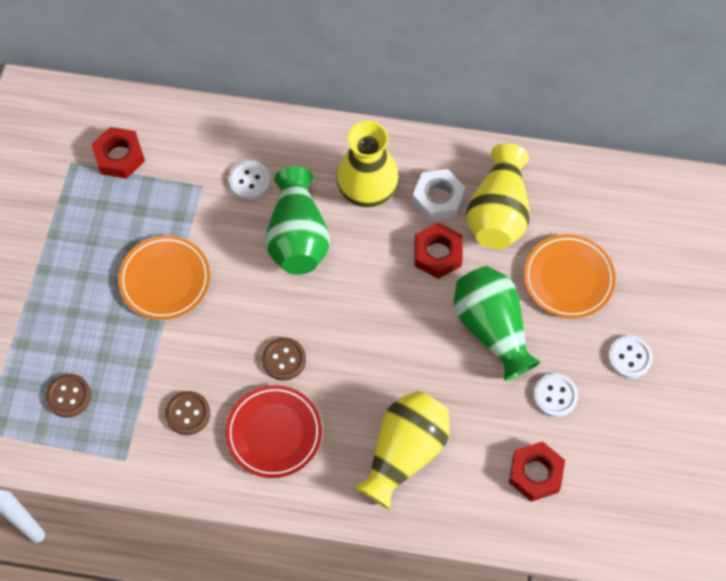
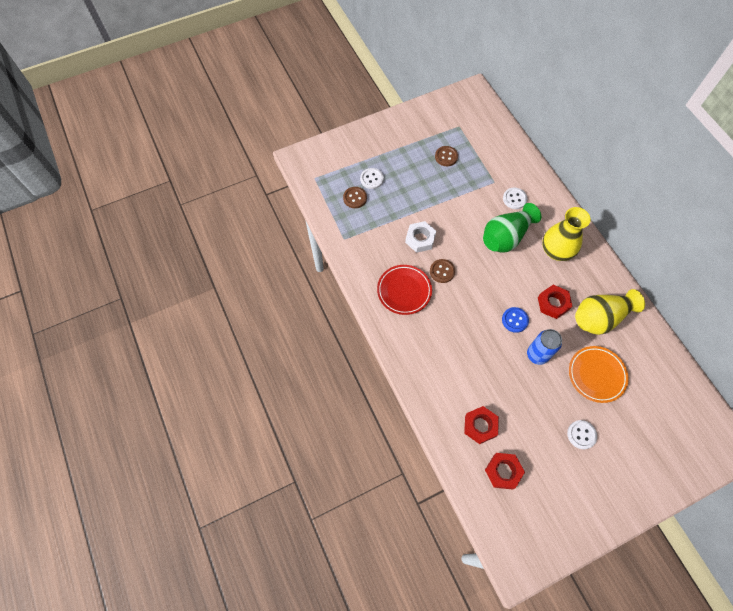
camera: 55 degrees right, 0 degrees up
(119, 156) = (478, 141): red nut -> red nut (503, 471)
(165, 280) = (438, 198): orange plate -> none
(188, 413) = (384, 249): brown button -> brown button (446, 157)
(404, 453) = (440, 355): yellow vase -> none
(425, 319) = (515, 320): none -> blue button
(438, 198) = (581, 285): white nut -> white nut (420, 239)
(492, 328) = (537, 355): green vase -> blue can
(555, 396) = (528, 409): white button -> white button (371, 179)

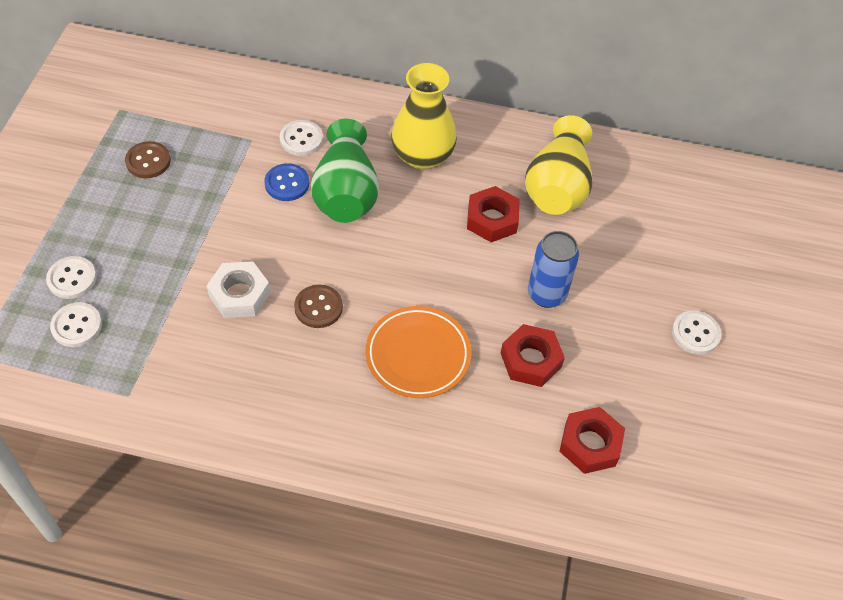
camera: 55 degrees left, 10 degrees down
(355, 198) = (77, 326): brown button -> white button
(404, 291) = (299, 380): red plate -> none
(503, 471) = (676, 467): red nut -> red nut (530, 360)
(515, 320) = (475, 280): blue button -> blue button (287, 183)
(596, 375) = (630, 253): orange plate -> orange plate (418, 355)

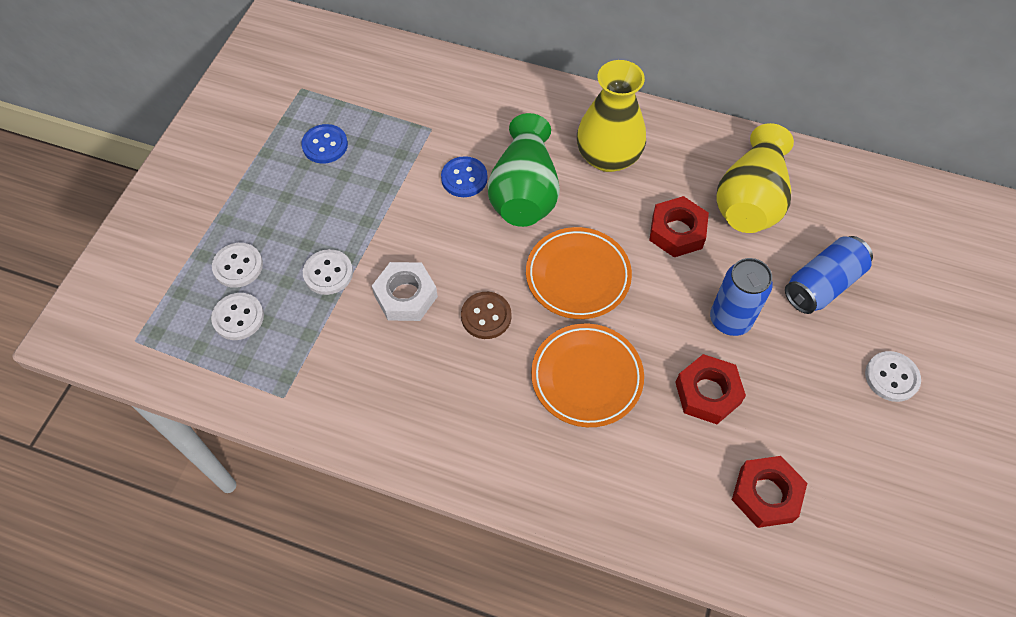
camera: 10 degrees right, 5 degrees up
(148, 161) = (325, 145): brown button -> blue button
(301, 139) = (483, 131): white button -> white button (328, 273)
(402, 265) = (578, 276): none -> orange plate
(628, 257) = (822, 284): none -> blue can

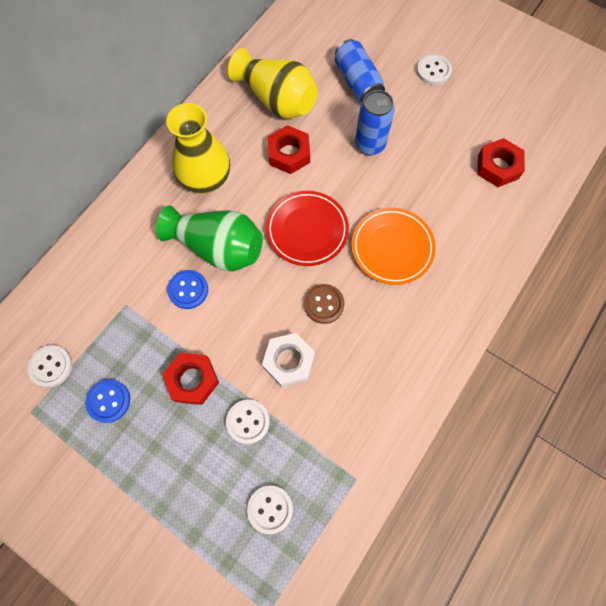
camera: 75 degrees left, 10 degrees up
(238, 266) = (216, 502): white button -> white button (51, 366)
(578, 276) = (307, 230): orange plate -> red plate
(707, 393) = (421, 176): red nut -> red nut (192, 380)

